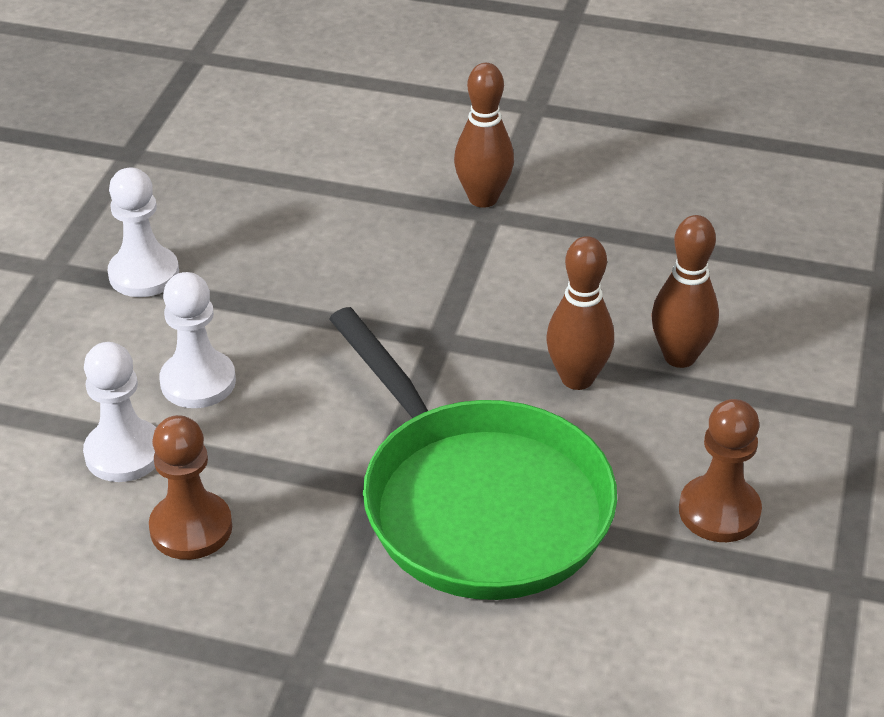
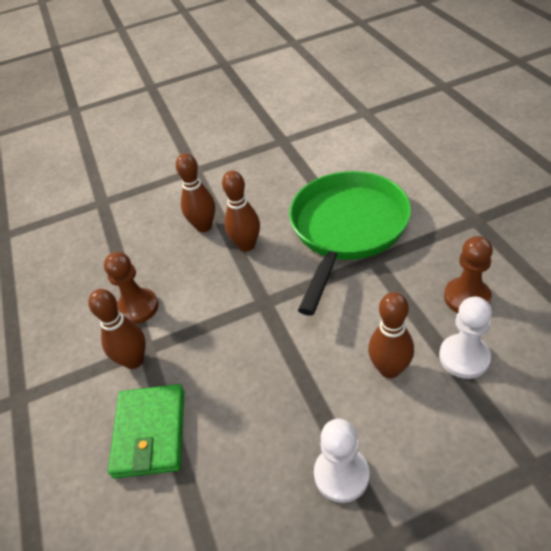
camera: 120 degrees left, 5 degrees up
(198, 382) = (389, 369): white pawn -> brown bowling pin
(366, 176) = (150, 433): none -> green wallet
(719, 511) = (281, 176): brown pawn -> brown pawn (138, 307)

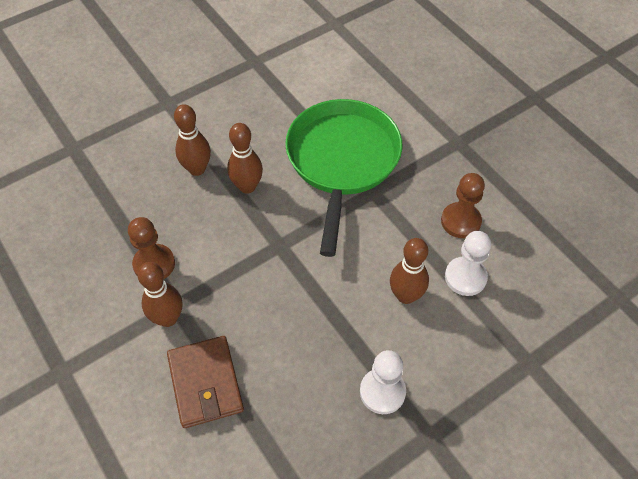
camera: 20 degrees left, 10 degrees up
(150, 433) = (205, 383): green wallet -> brown wallet

